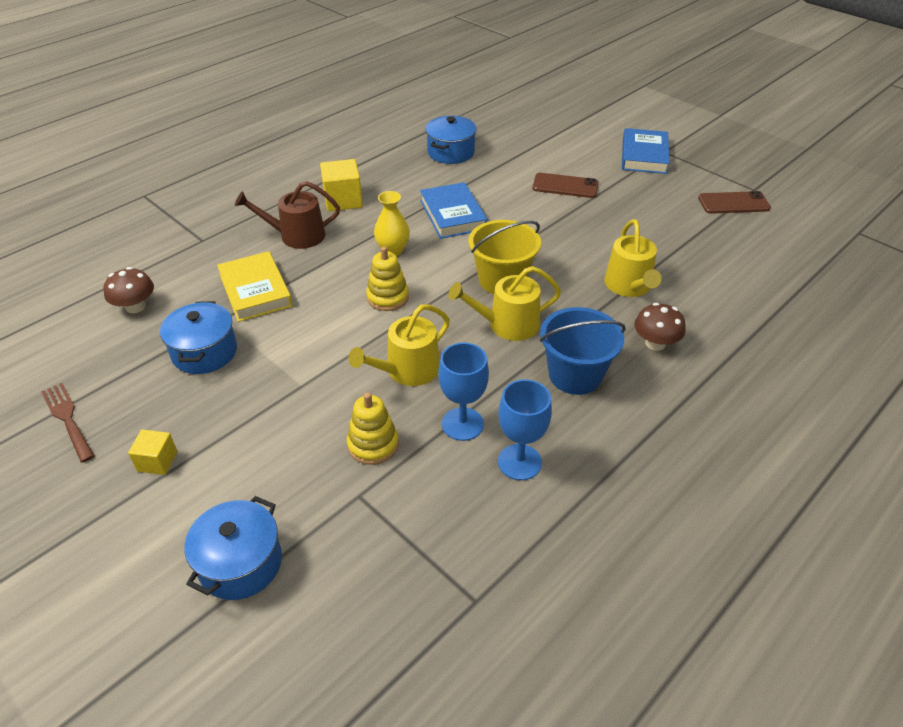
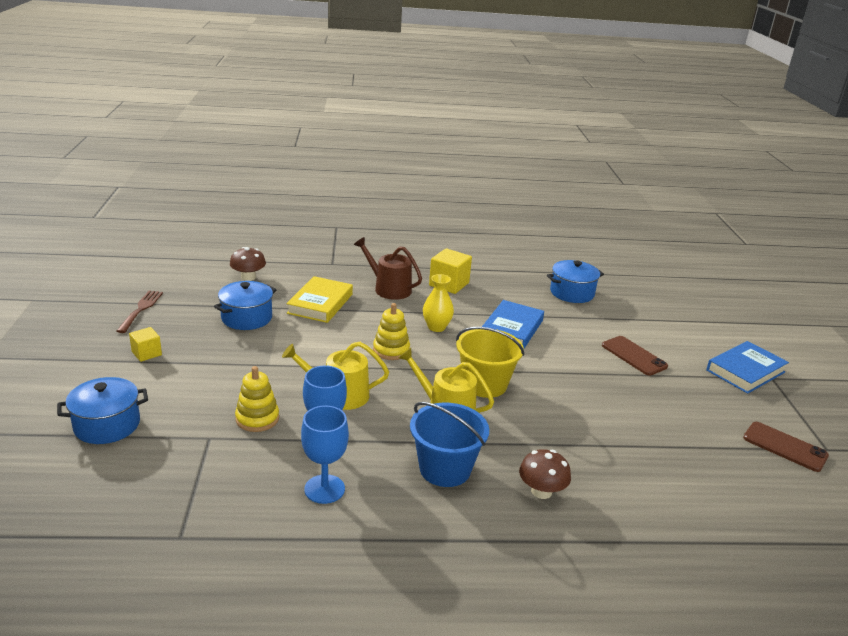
camera: 40 degrees right, 15 degrees down
(629, 286) = (581, 445): yellow watering can -> none

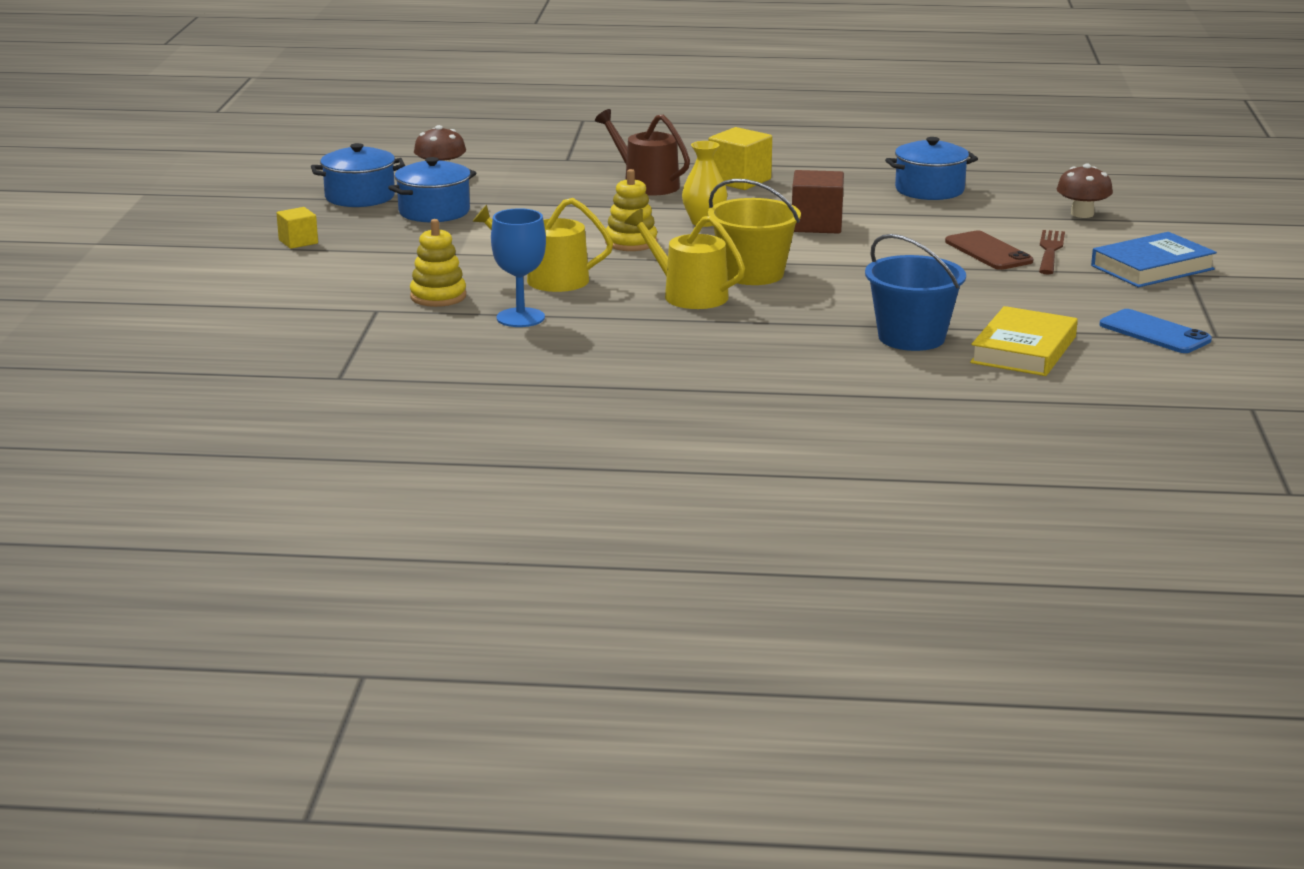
camera: 10 degrees right, 5 degrees down
(107, 425) = (251, 298): blue pot -> blue pot (360, 197)
(141, 309) = (289, 203): brown fork -> brown fork (1050, 251)
(320, 304) = (541, 199): yellow book -> yellow book (1024, 350)
(324, 489) = (513, 350): blue goblet -> none
(445, 469) = (670, 339): blue bucket -> blue bucket (911, 337)
(512, 329) = (816, 225): blue book -> brown cube
(541, 491) = (789, 358): brown mushroom -> brown mushroom (1082, 214)
(785, 447) = (1154, 332): brown phone -> blue phone

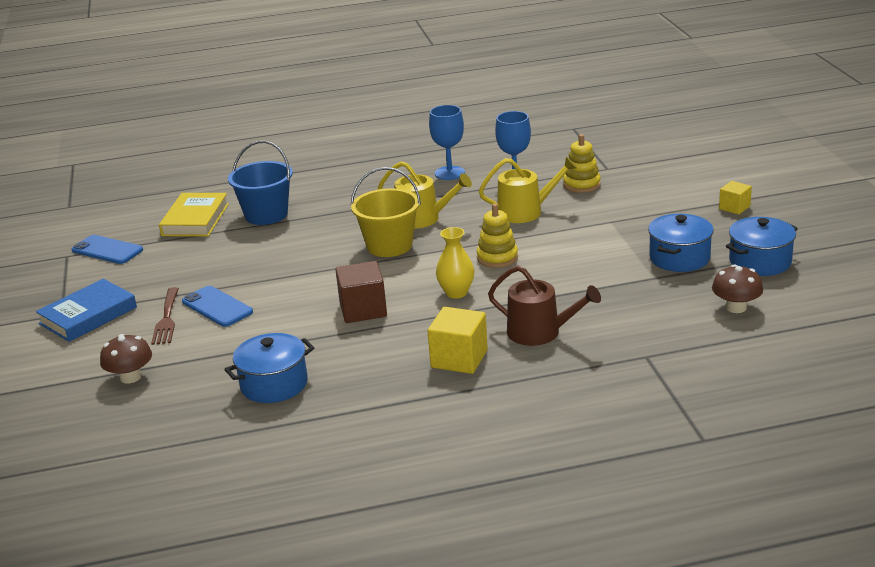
camera: 165 degrees right, 5 degrees up
(603, 345) = (449, 173): none -> blue goblet
(988, 251) = (217, 307): brown phone -> blue phone

